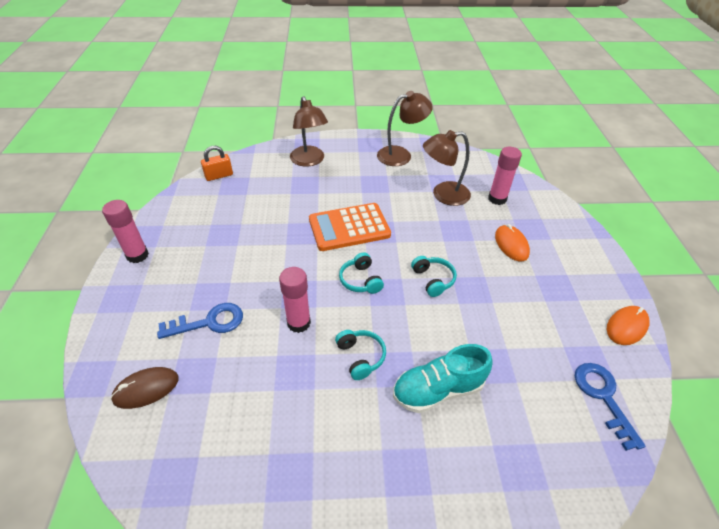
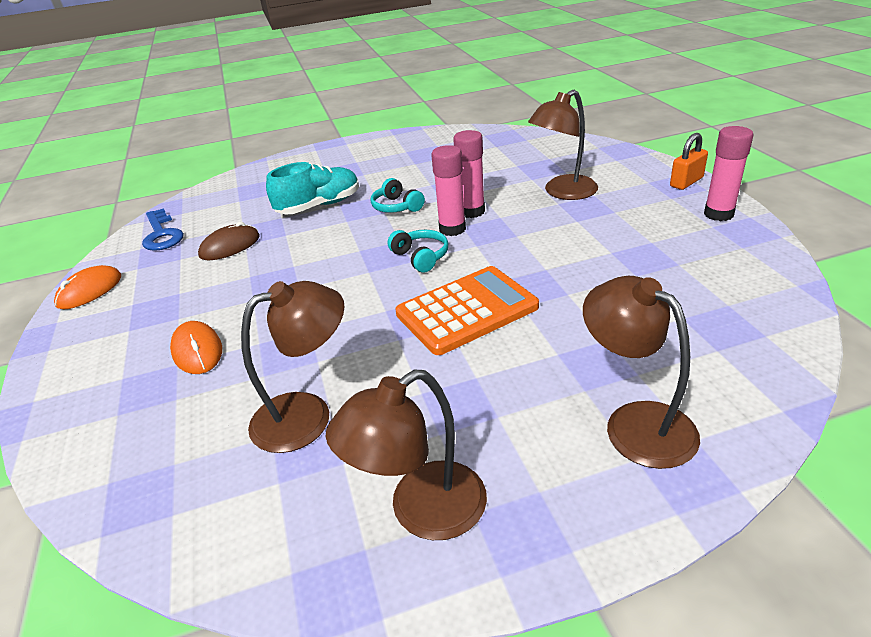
camera: 170 degrees right, 10 degrees down
(146, 389) = (570, 155): brown mouse -> brown mouse (230, 246)
(209, 322) = (563, 192): blue key -> brown lamp
(219, 175) = (775, 336): orange padlock -> orange padlock (686, 182)
(433, 280) = (326, 279): turquoise headphones -> none
(497, 199) = (192, 436): pink glue stick -> pink glue stick (452, 229)

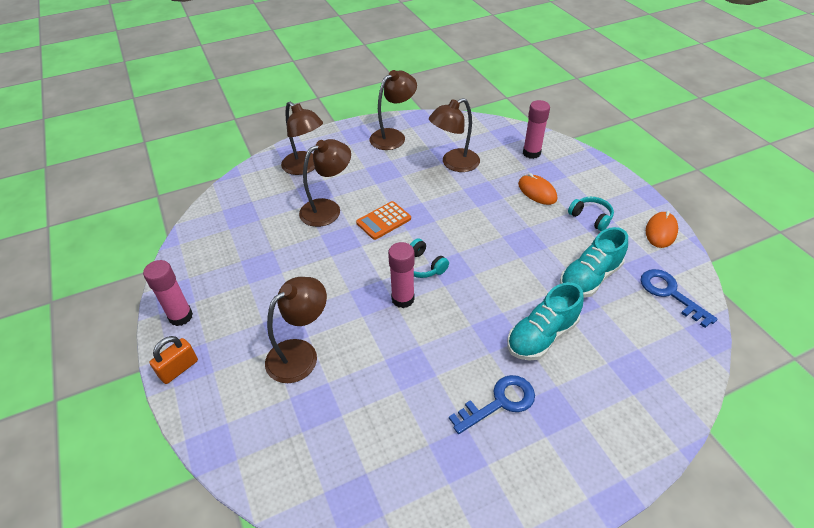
camera: 170 degrees right, 10 degrees up
(230, 246) = (589, 278): brown mouse -> turquoise shoe
(382, 173) = (499, 402): none -> blue key
(397, 207) = (461, 333): turquoise headphones -> turquoise headphones (591, 217)
(467, 310) = (383, 221): orange calculator -> orange calculator, size x0.63
(472, 211) = (388, 324): pink glue stick -> pink glue stick (531, 153)
(563, 331) = (328, 209): none -> brown lamp

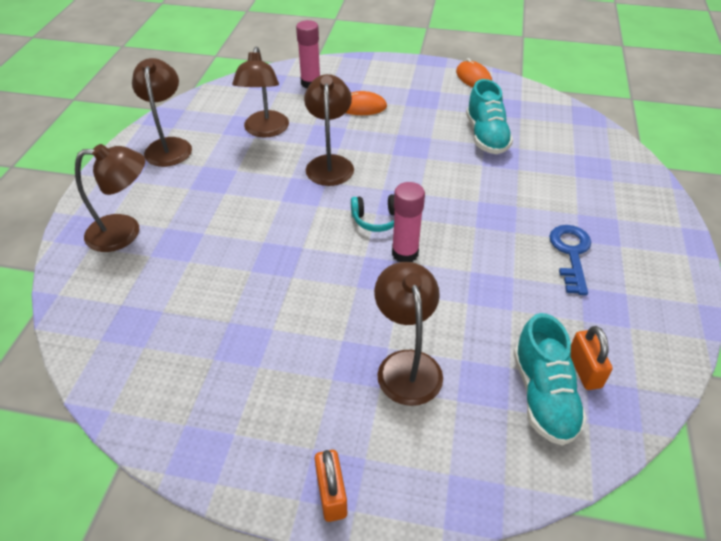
camera: 55 degrees left, 0 degrees up
(181, 316) = (246, 459): pink glue stick -> none
(328, 209) = (218, 246): brown lamp -> brown lamp (330, 163)
(374, 467) = (584, 370): none -> orange padlock
(383, 221) = (286, 214): orange calculator -> none
(541, 336) = (522, 193): turquoise shoe -> turquoise shoe (543, 395)
(591, 217) = (423, 99): turquoise headphones -> none
(670, 293) = (536, 110): blue key -> none

